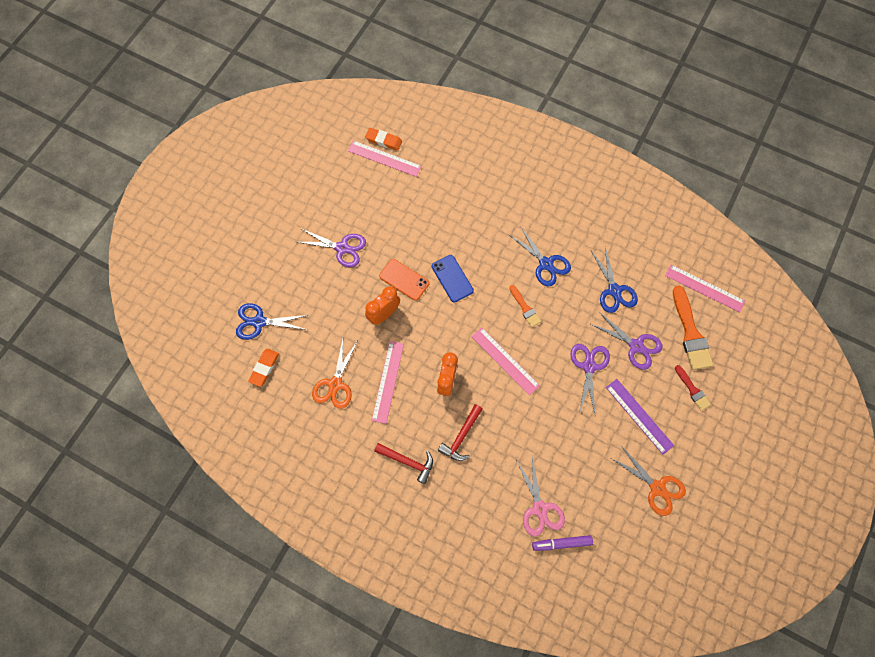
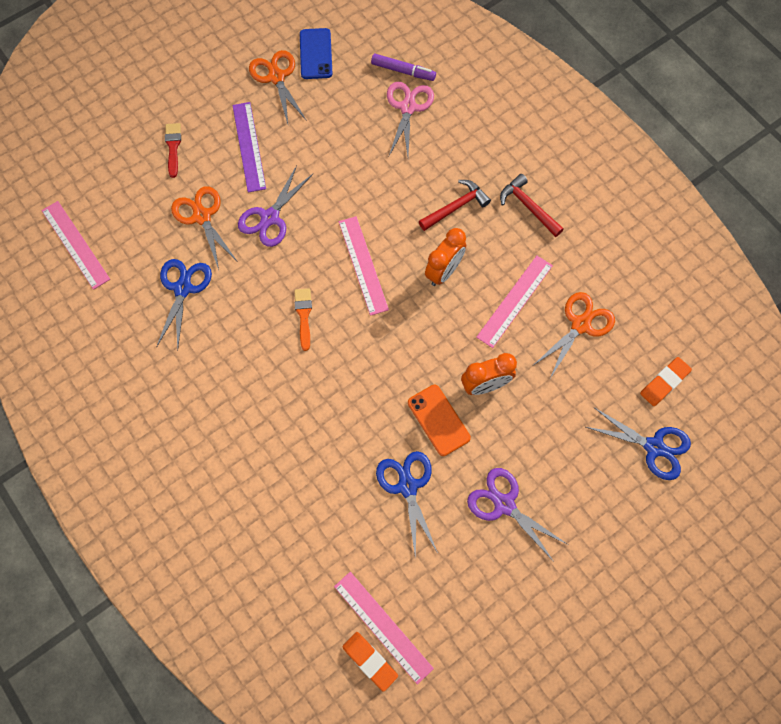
camera: 155 degrees left, 0 degrees up
(452, 278) = (375, 393): blue phone -> blue phone (316, 54)
(546, 264) = (244, 359): blue scissors -> blue scissors (407, 486)
(636, 346) = (202, 216): purple scissors -> orange scissors
(690, 333) = (130, 203): orange brush -> none

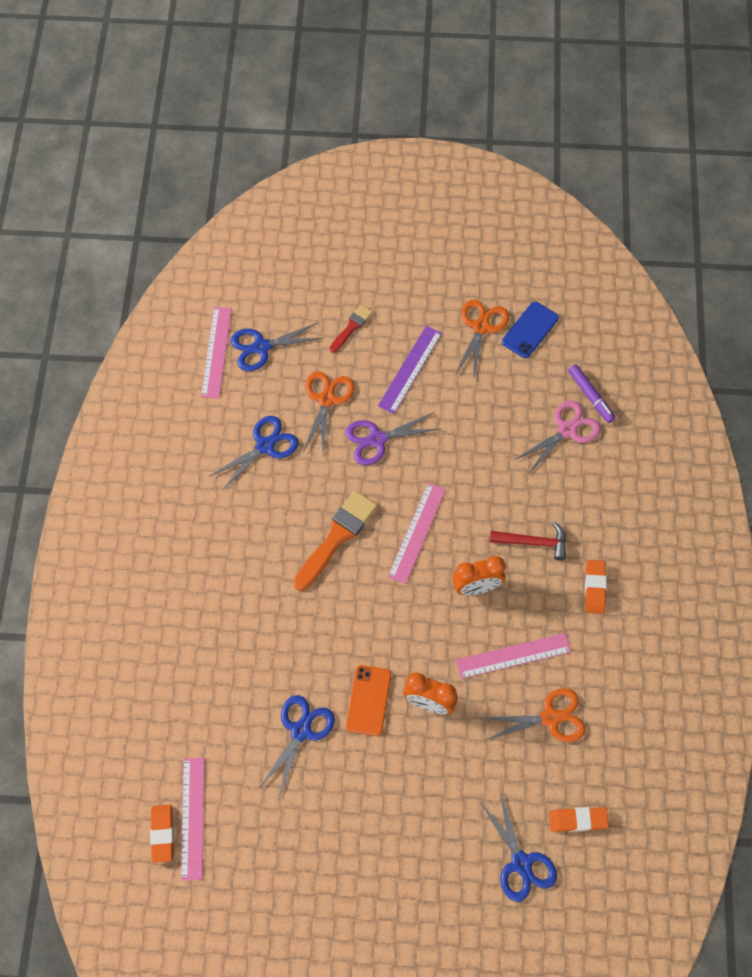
camera: 40 degrees right, 5 degrees down
(111, 214) = (261, 347): none -> blue scissors
(303, 315) = (337, 537): orange brush -> orange brush, size x1.82
(504, 504) = (361, 806): purple scissors -> none
(528, 207) = (594, 588): red hammer -> orange eraser

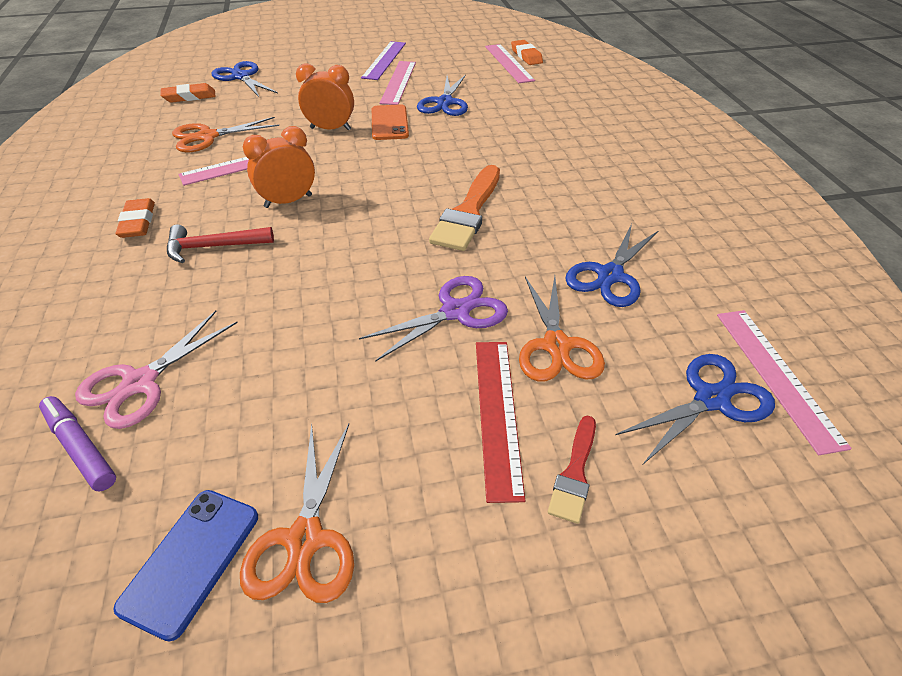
camera: 165 degrees right, 20 degrees down
(376, 365) = (497, 414): none -> red ruler
(410, 369) = (434, 421): purple ruler -> purple ruler (384, 60)
(417, 532) = (370, 231): pink ruler -> pink ruler (398, 82)

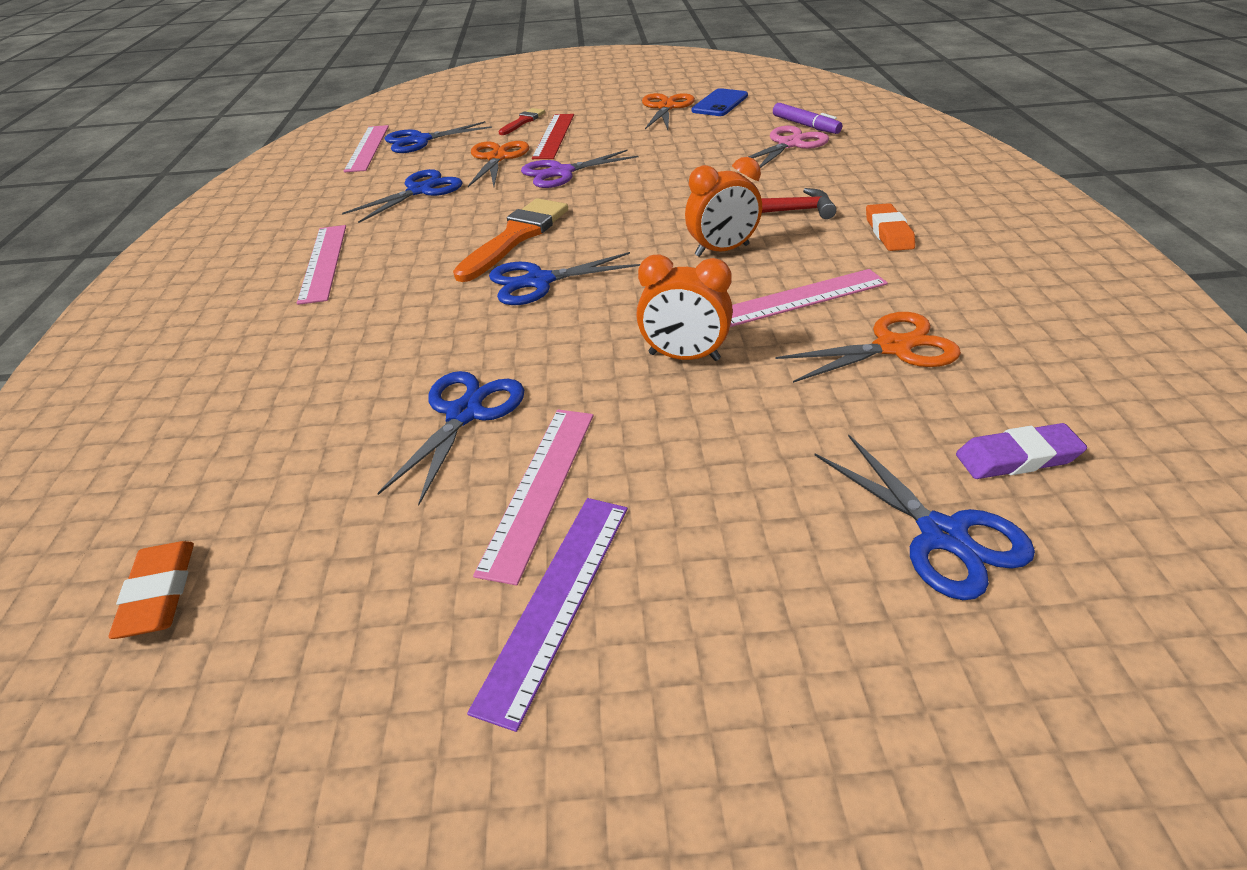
camera: 170 degrees left, 5 degrees down
(189, 97) = (1017, 458): orange eraser -> purple eraser
(389, 123) = (581, 366): orange phone -> none
(432, 172) = (539, 282): none -> blue scissors
(508, 63) = (234, 558): pink ruler -> pink ruler (323, 262)

